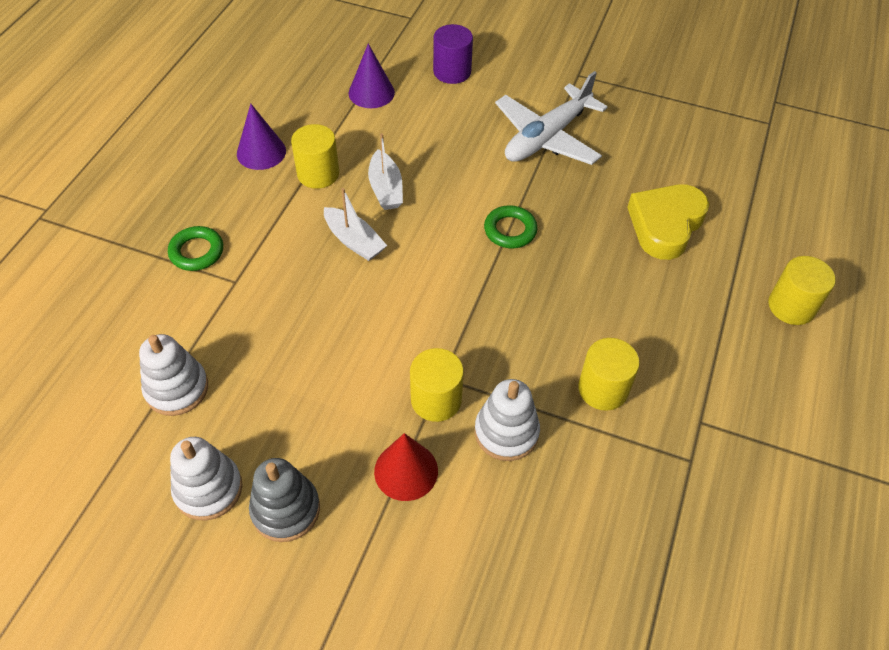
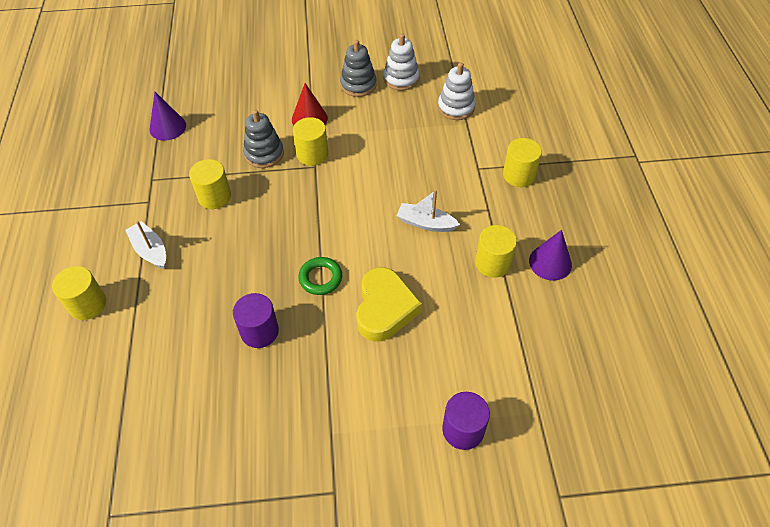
camera: 155 degrees right, 0 degrees up
(197, 252) = (519, 175): green ring -> yellow cylinder
(371, 92) = (517, 364): purple cone -> purple cone (167, 127)
(386, 189) = (433, 272): white boat -> white boat (150, 250)
(506, 432) = (264, 154): white stacking toy -> grey stacking toy
(547, 137) = (331, 385): white plane -> none
(598, 205) = (259, 331): none -> purple cylinder
(665, 225) = (198, 336): yellow heart -> yellow heart (385, 308)

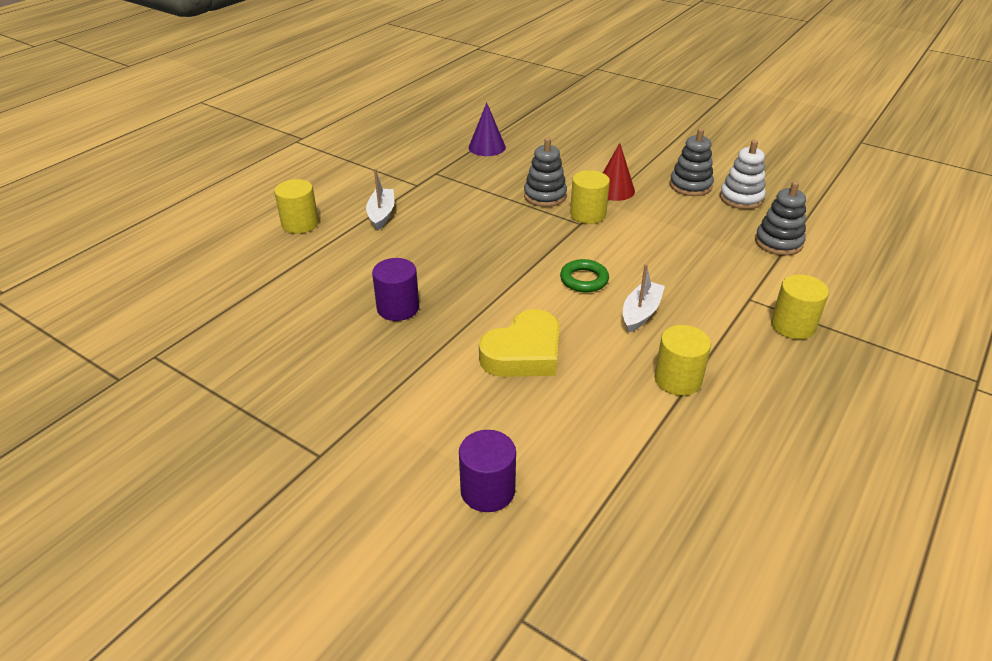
camera: 40 degrees right, 15 degrees down
(214, 196) = (470, 205): yellow cylinder -> none
(320, 278) = (492, 300): green ring -> green ring (584, 280)
(426, 223) = (640, 313): white boat -> white boat turned 60 degrees clockwise
(456, 107) = (778, 242): white stacking toy -> grey stacking toy
(550, 262) = (747, 415): purple cone -> none

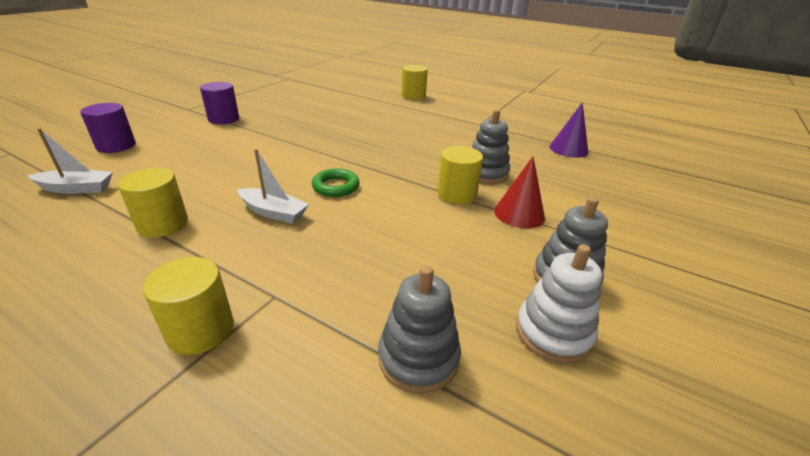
camera: 85 degrees right, 5 degrees down
(381, 214) = (431, 115): white boat -> white boat (77, 188)
(398, 308) = (312, 122): purple cylinder -> purple cylinder (223, 119)
(524, 353) = (242, 159): yellow heart -> none

